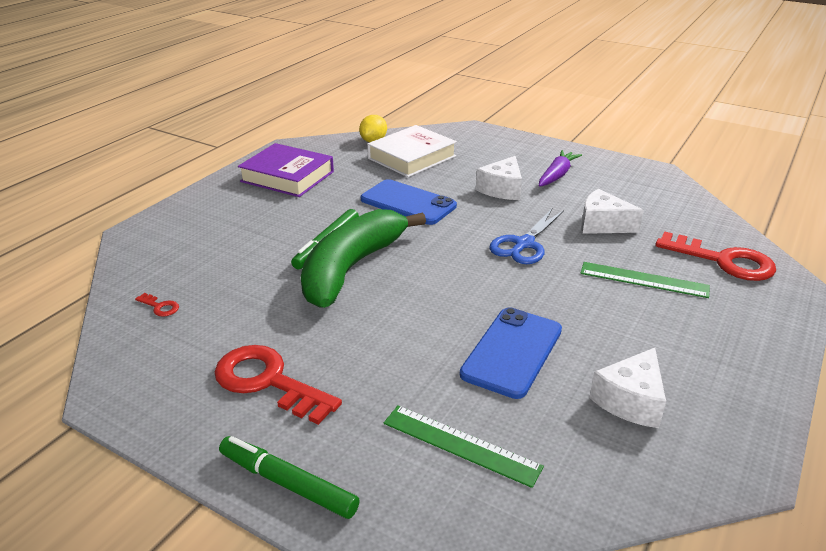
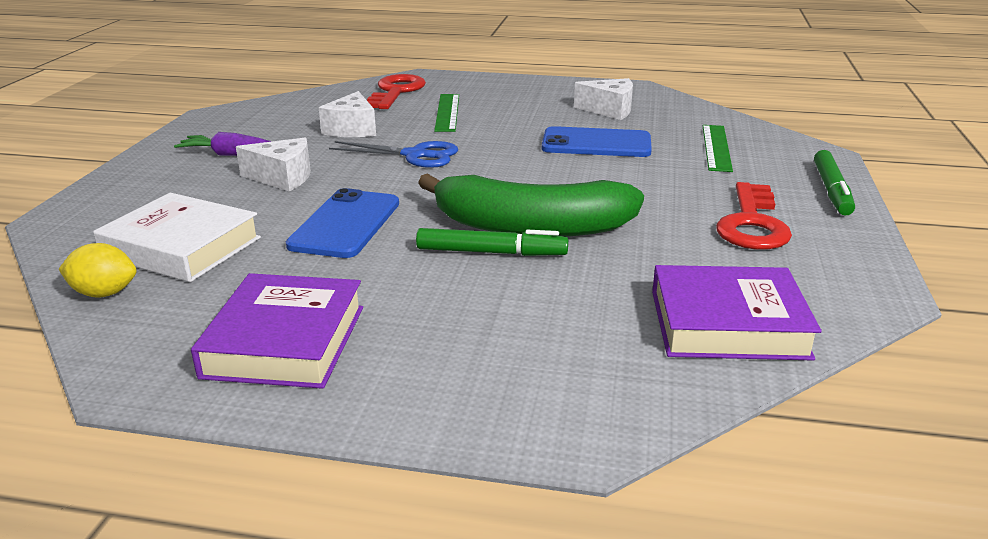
camera: 110 degrees left, 5 degrees down
(160, 307) = (728, 324): red key -> purple book

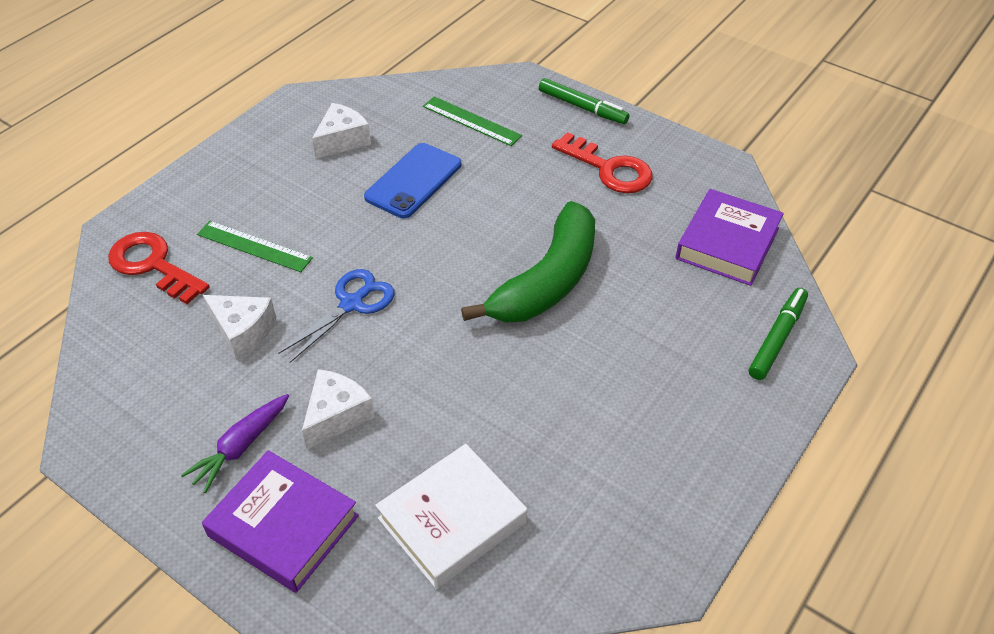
camera: 65 degrees left, 20 degrees up
(104, 293) = (514, 589): yellow lemon -> none
(285, 341) = (651, 473): purple book -> purple book (283, 526)
(345, 224) = (474, 392): blue phone -> none
(491, 252) = (577, 318): green marker -> green marker (777, 338)

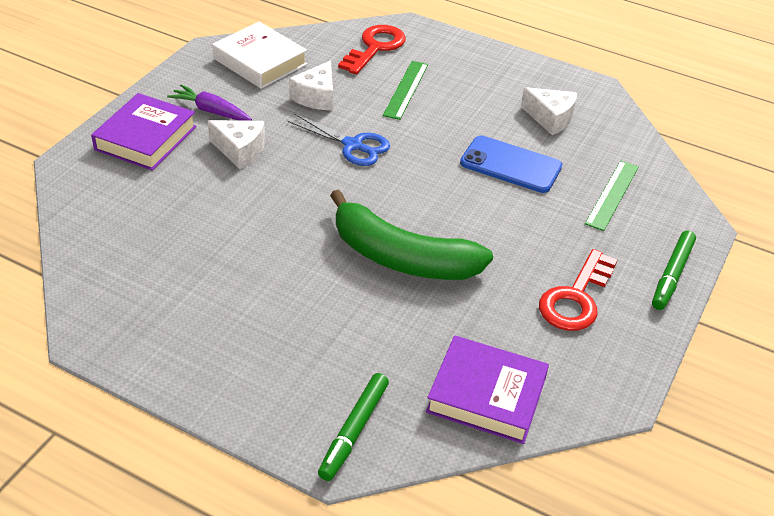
camera: 80 degrees right, 5 degrees down
(452, 520) = (146, 216): white book -> white book (260, 61)
(777, 338) = (354, 431): green marker -> green marker turned 90 degrees clockwise

